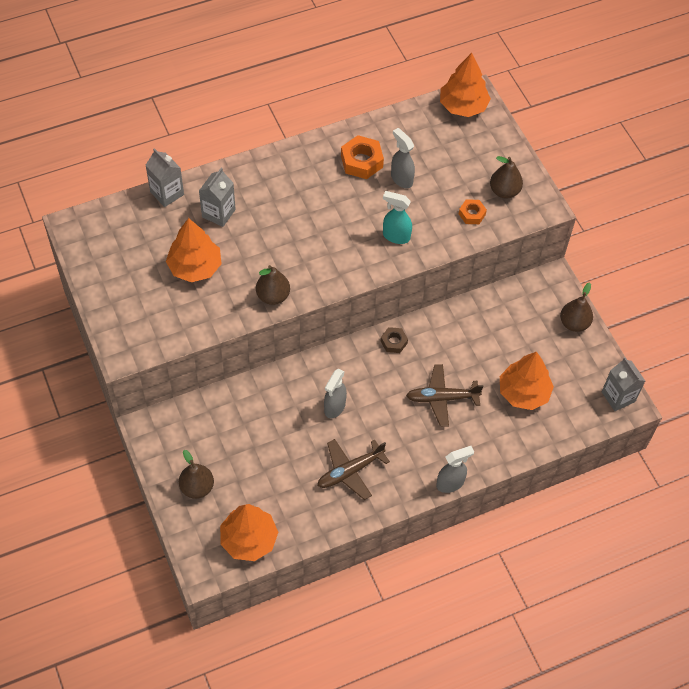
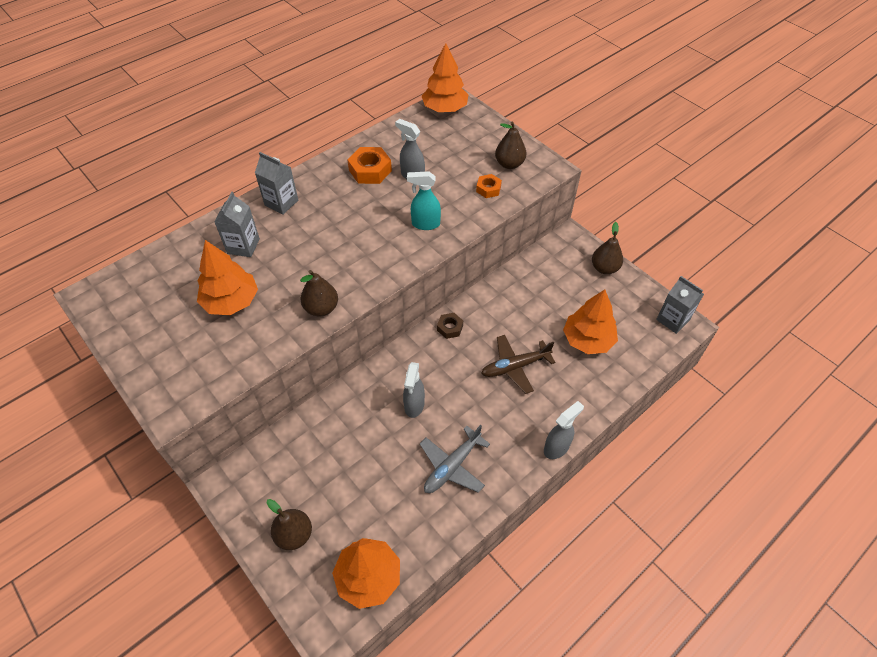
camera: 15 degrees left, 5 degrees down
(167, 193) = (185, 241): grey carton -> grey carton (281, 203)
(350, 471) = (452, 466): brown plane -> grey plane

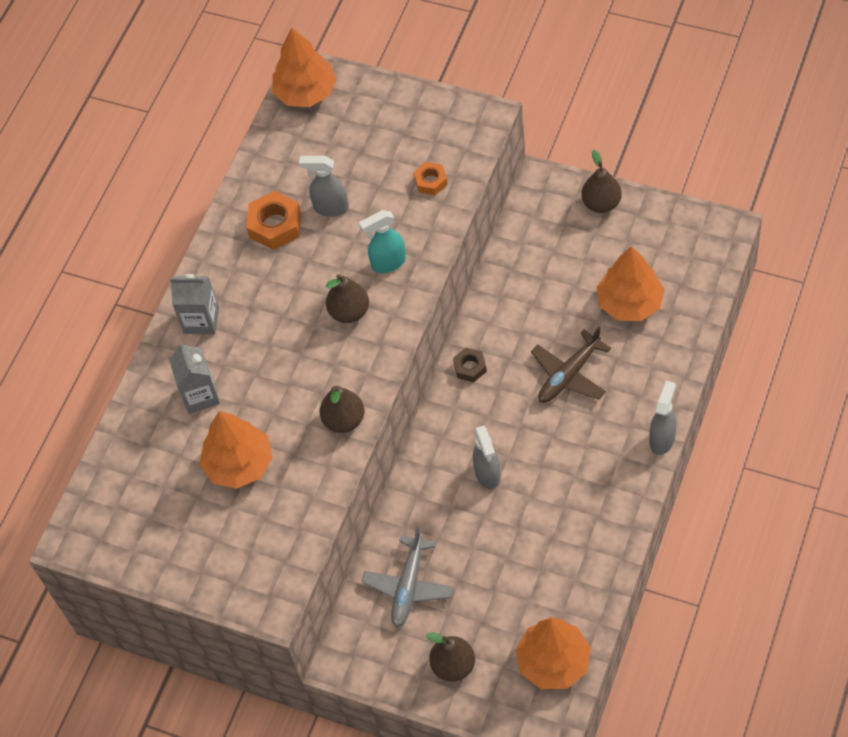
camera: 20 degrees left, 5 degrees up
(452, 466) = (568, 515): grey plane -> grey plane (408, 586)
(509, 164) = (434, 135): brown pear -> brown pear (349, 312)
(673, 320) = (709, 231): grey carton -> none

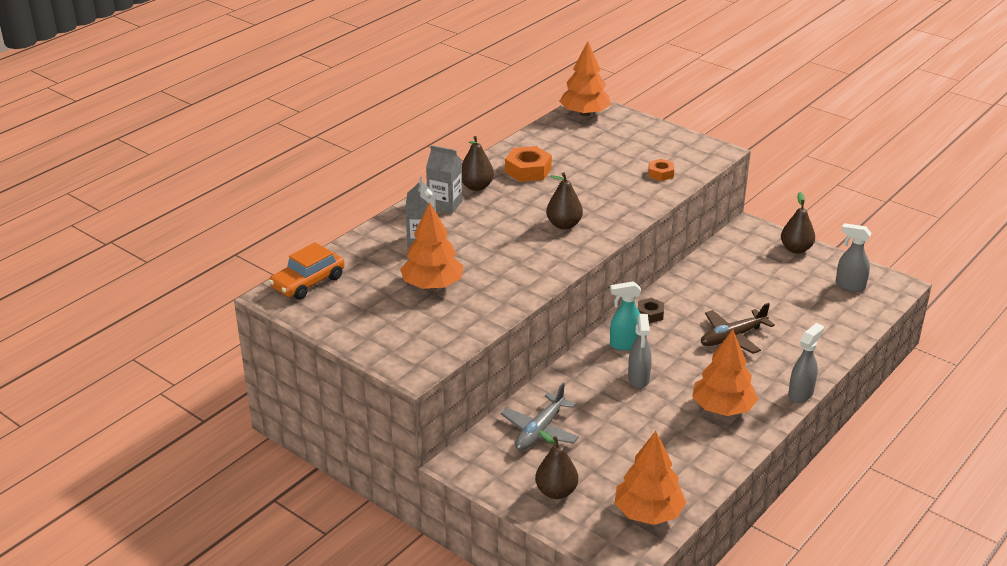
camera: 10 degrees right, 25 degrees down
(100, 506) = (308, 282): none -> orange car
(330, 208) = (575, 170): grey spray bottle -> grey spray bottle (849, 286)
(344, 420) = (530, 280): brown pear -> brown pear (476, 186)
(388, 263) = (607, 207): turquoise spray bottle -> turquoise spray bottle (625, 345)
(630, 303) = (800, 308): orange tree -> orange tree (723, 408)

